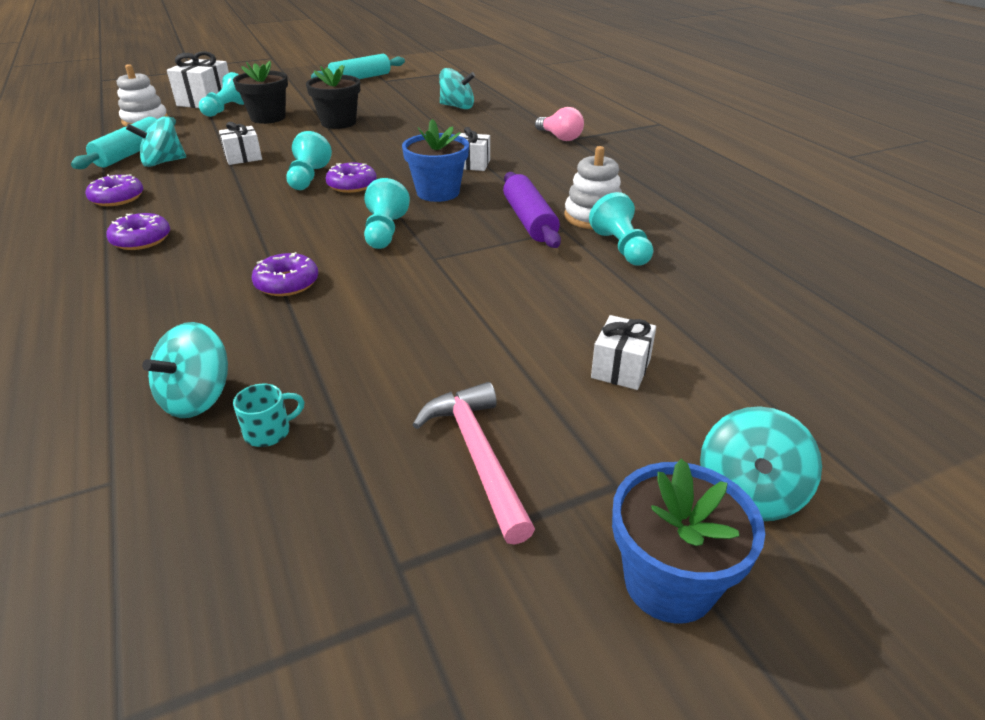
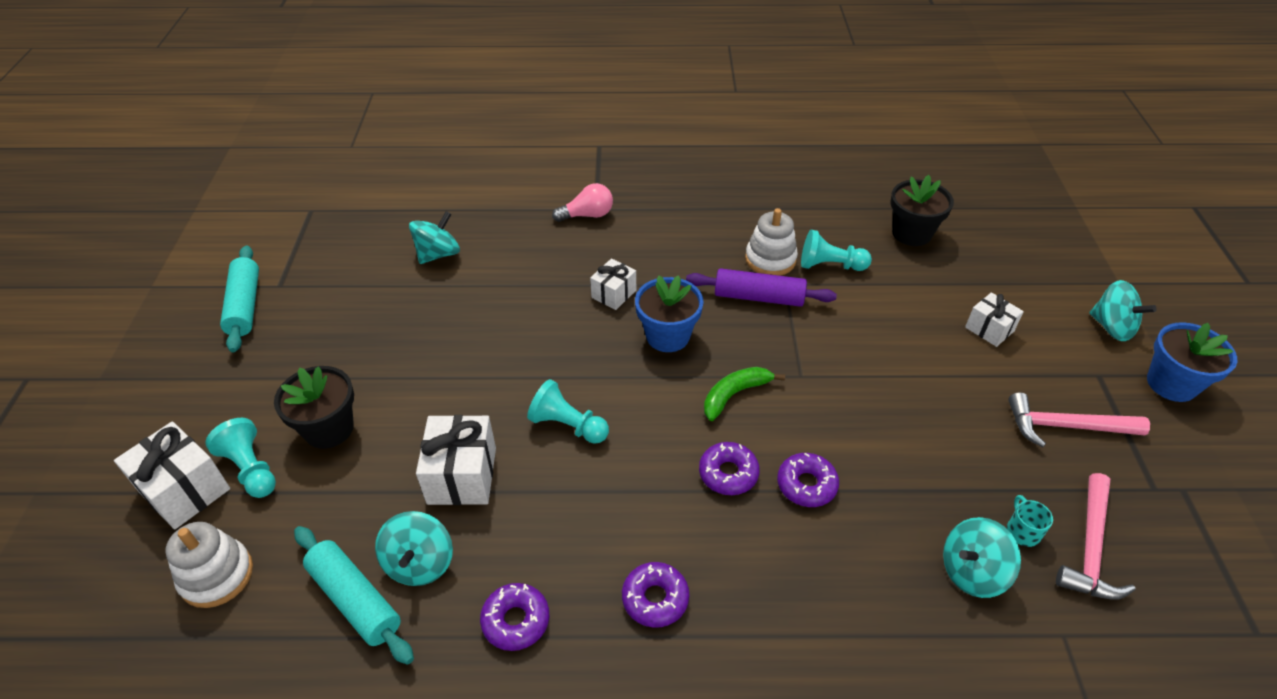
camera: 65 degrees left, 10 degrees up
(197, 398) = (972, 571): turquoise spinning top -> turquoise spinning top turned 105 degrees clockwise
(243, 157) = (462, 475): white gift -> white gift, size x1.62
(256, 497) = (1090, 548): none -> pink hammer
(338, 123) = (408, 364): black flower pot -> black flower pot (911, 233)
(352, 185) = (611, 394): purple donut -> purple donut (728, 473)
(385, 232) = (734, 395): turquoise pawn -> green banana

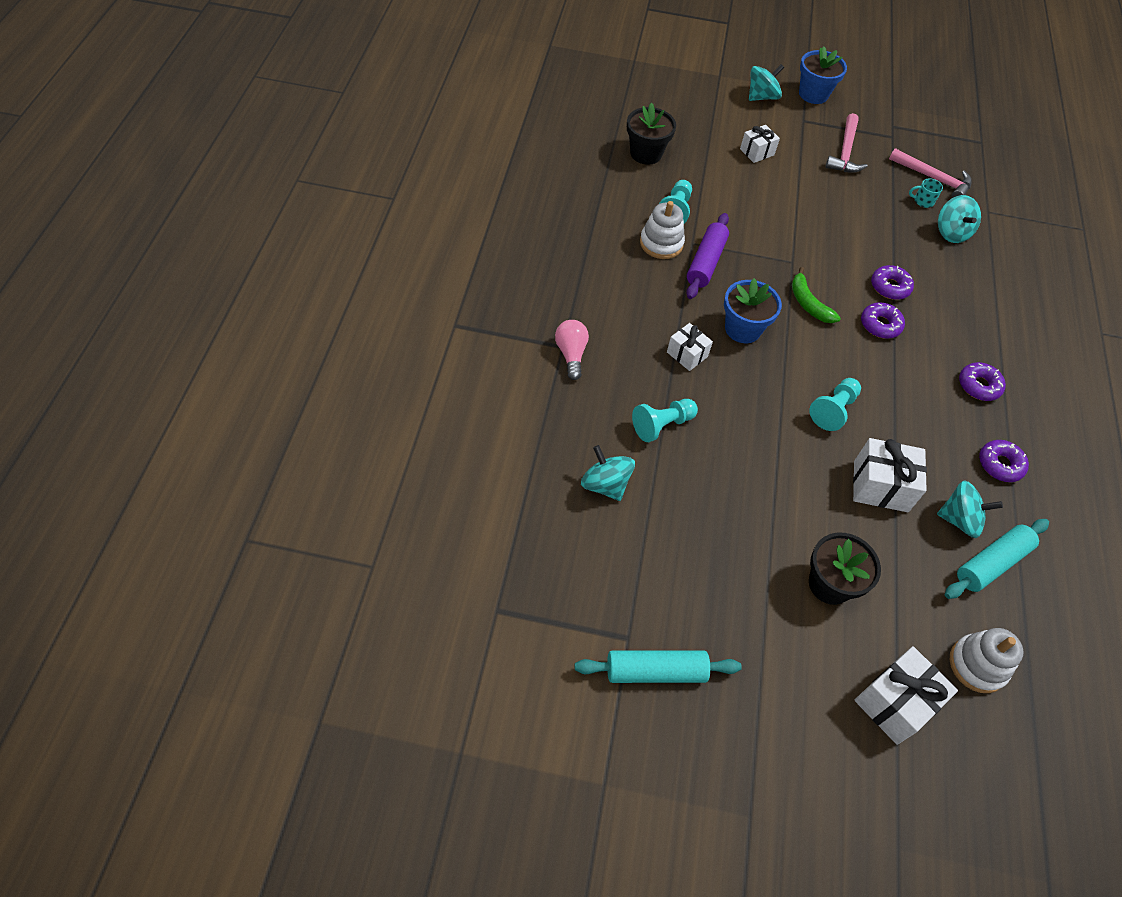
camera: 85 degrees left, 10 degrees up
(251, 469) = (872, 647): turquoise pawn -> turquoise pawn (662, 425)

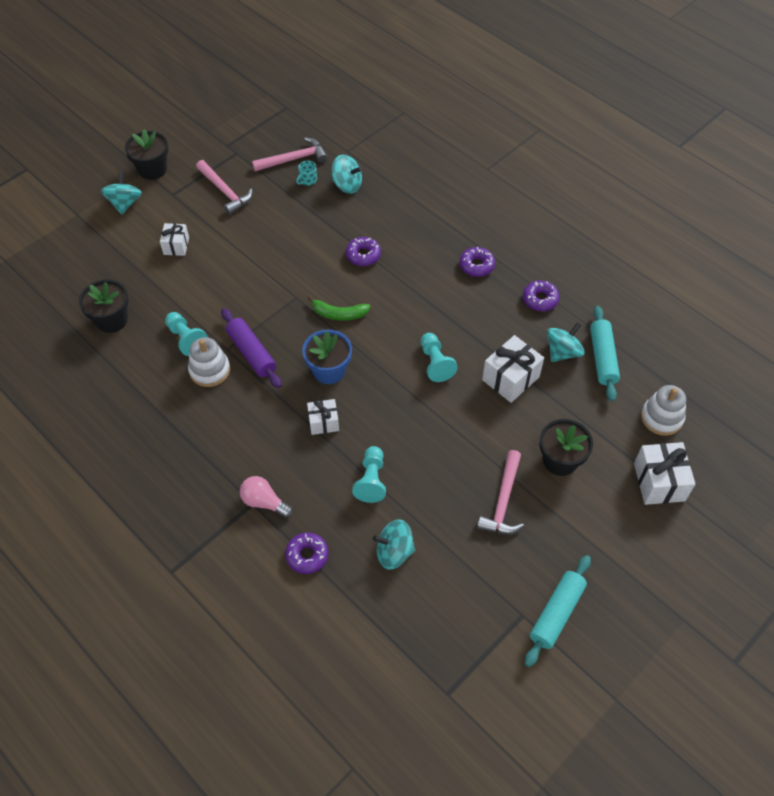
camera: 50 degrees left, 0 degrees up
(737, 553) = (503, 501): none -> pink hammer
(813, 94) = (153, 169): blue flower pot -> black flower pot
(880, 325) = (389, 284): purple donut -> purple donut (307, 555)

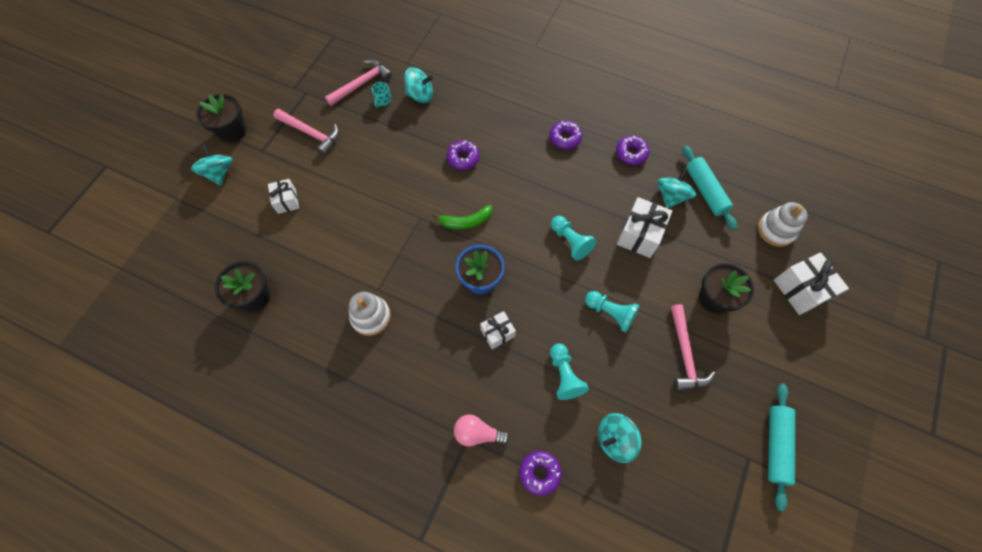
camera: 20 degrees left, 10 degrees up
(186, 339) = (335, 292): turquoise pawn -> turquoise pawn (610, 313)
(251, 353) = (403, 286): purple rolling pin -> none

